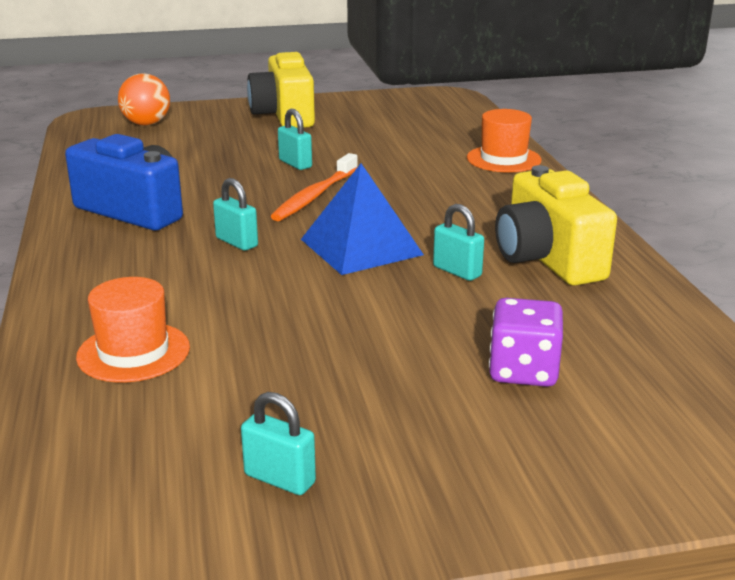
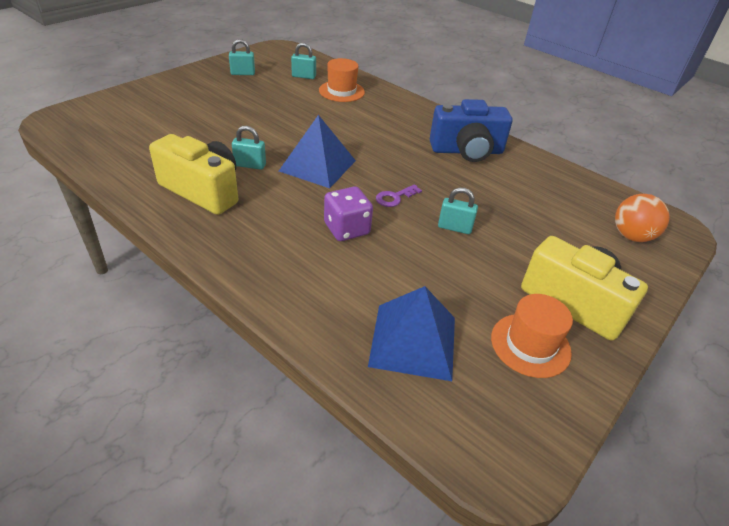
camera: 140 degrees right, 15 degrees up
(236, 242) = (383, 148): turquoise padlock -> turquoise padlock (303, 76)
(314, 196) = (395, 197): orange toothbrush -> purple key
(439, 131) = (413, 341): none -> blue pyramid
(503, 159) = (308, 307): orange hat -> orange hat (530, 345)
(523, 371) = (182, 123): purple dice -> purple dice (347, 229)

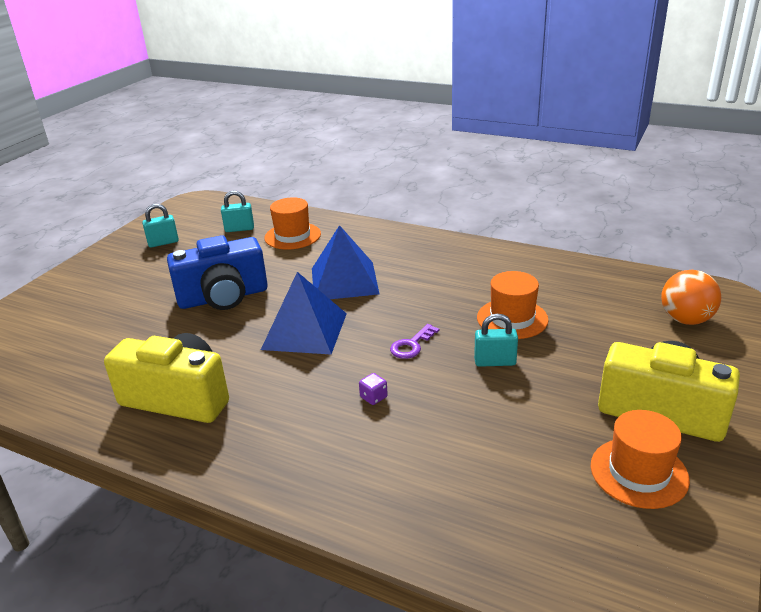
camera: 10 degrees left, 10 degrees down
(250, 165) = (223, 351): turquoise padlock -> none
(347, 229) = (373, 397): purple dice -> purple dice, size x0.46
(413, 341) = (510, 507): blue pyramid -> blue pyramid (344, 280)
(467, 151) = (467, 270): blue camera -> blue camera (223, 297)
(485, 198) = (512, 319): none -> orange hat

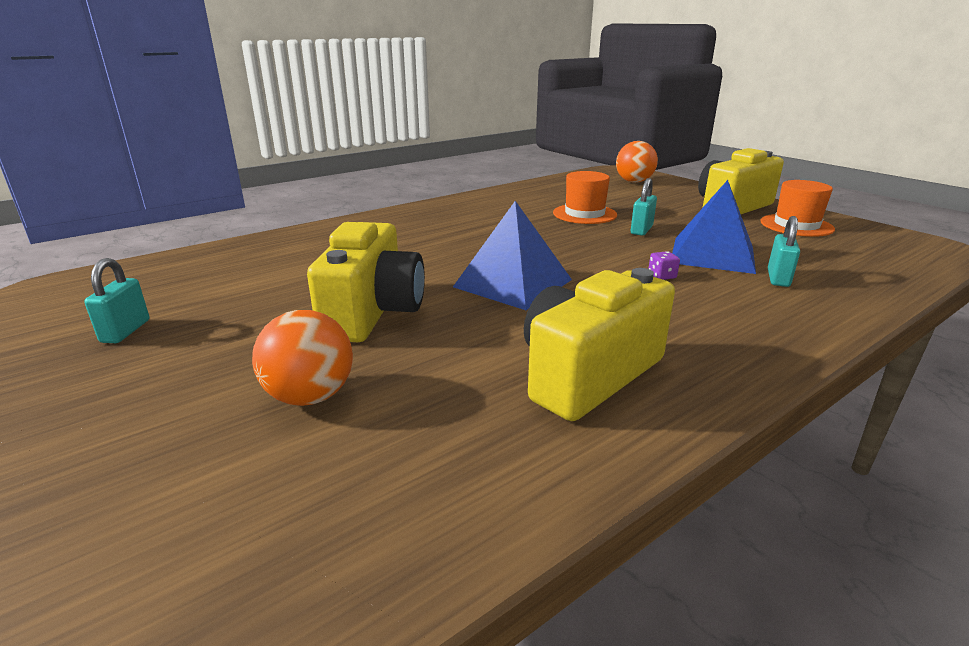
camera: 65 degrees left, 5 degrees down
(120, 318) = (310, 396): none -> orange ball
(223, 297) = (373, 312): blue camera -> yellow camera
(239, 229) = (206, 277): turquoise padlock -> turquoise padlock (778, 278)
(292, 236) = (290, 255): orange hat -> none
(344, 280) = (436, 250): blue pyramid -> blue pyramid (712, 254)
(412, 345) = (589, 248): purple key -> none

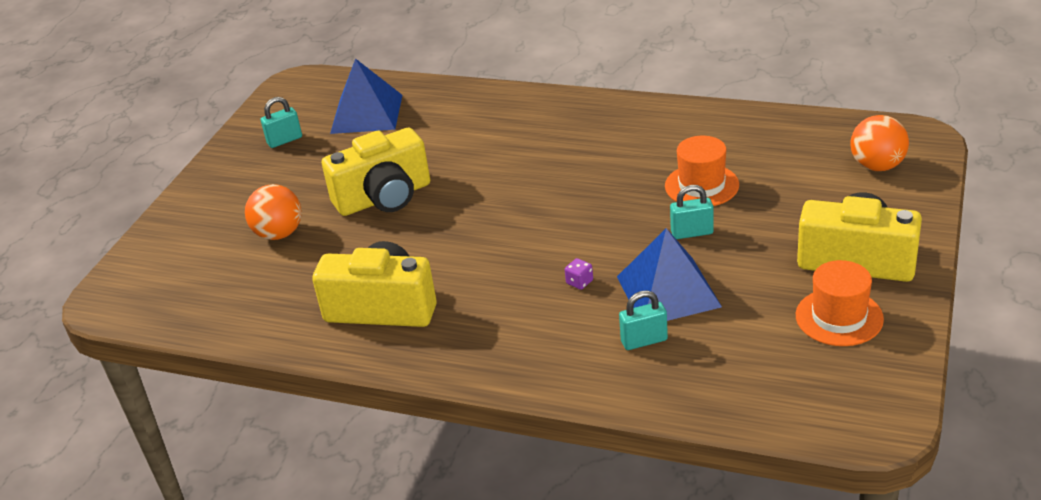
camera: 60 degrees right, 10 degrees up
(513, 283) = (487, 224): blue pyramid -> blue pyramid (366, 114)

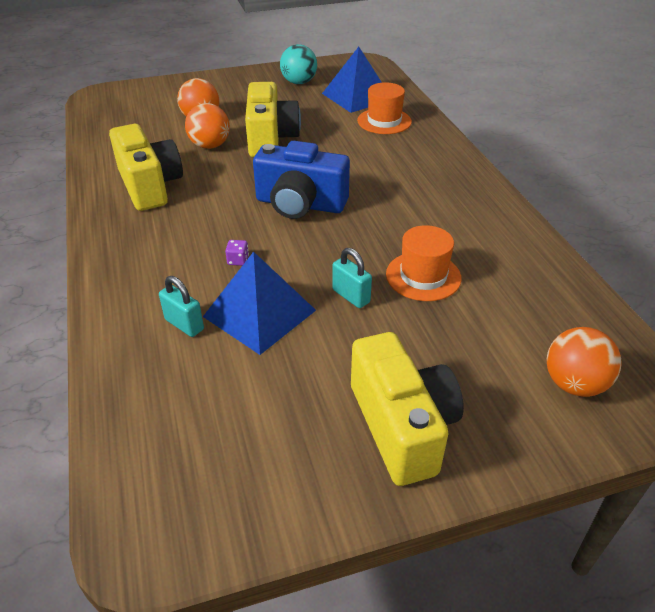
camera: 50 degrees right, 5 degrees up
(284, 140) = (299, 82): turquoise padlock -> turquoise ball
(348, 243) = (210, 146): none -> orange ball
(384, 198) = (270, 139): yellow camera -> yellow camera turned 120 degrees counterclockwise
(528, 216) = (300, 204): none -> blue camera
(839, 317) = (298, 446): orange hat -> orange hat (384, 121)

